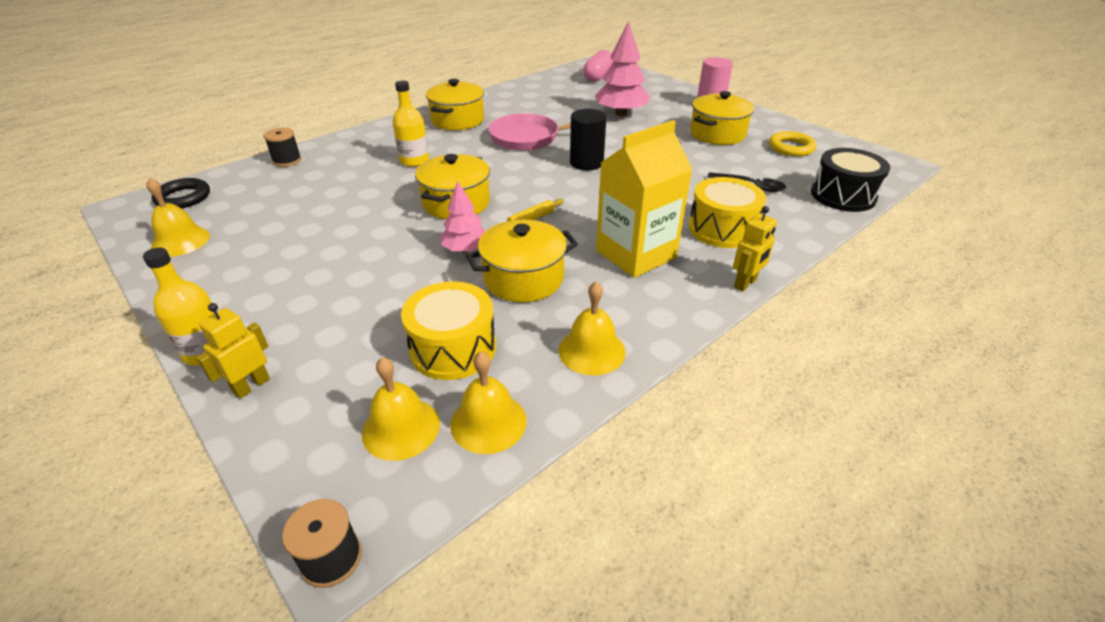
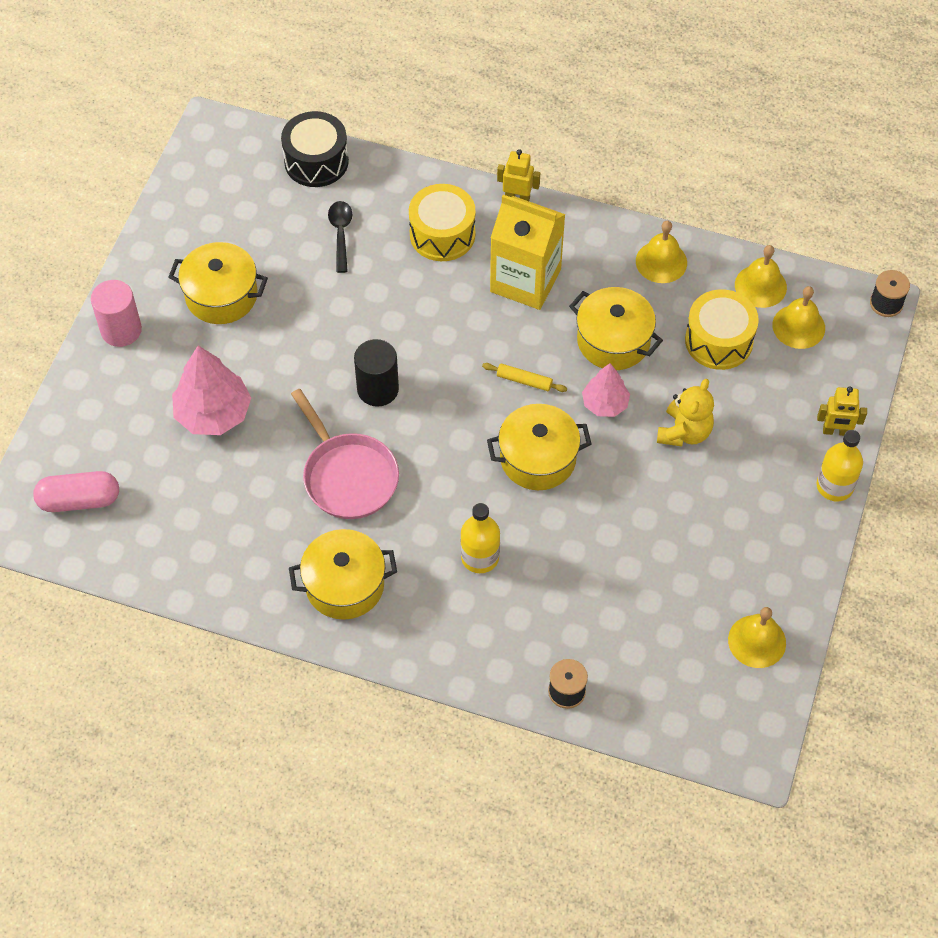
camera: 120 degrees left, 20 degrees up
(183, 198) = (702, 719): black ring -> none
(387, 280) = (684, 432): none -> yellow teddy bear
(791, 147) = (221, 221): yellow ring -> none

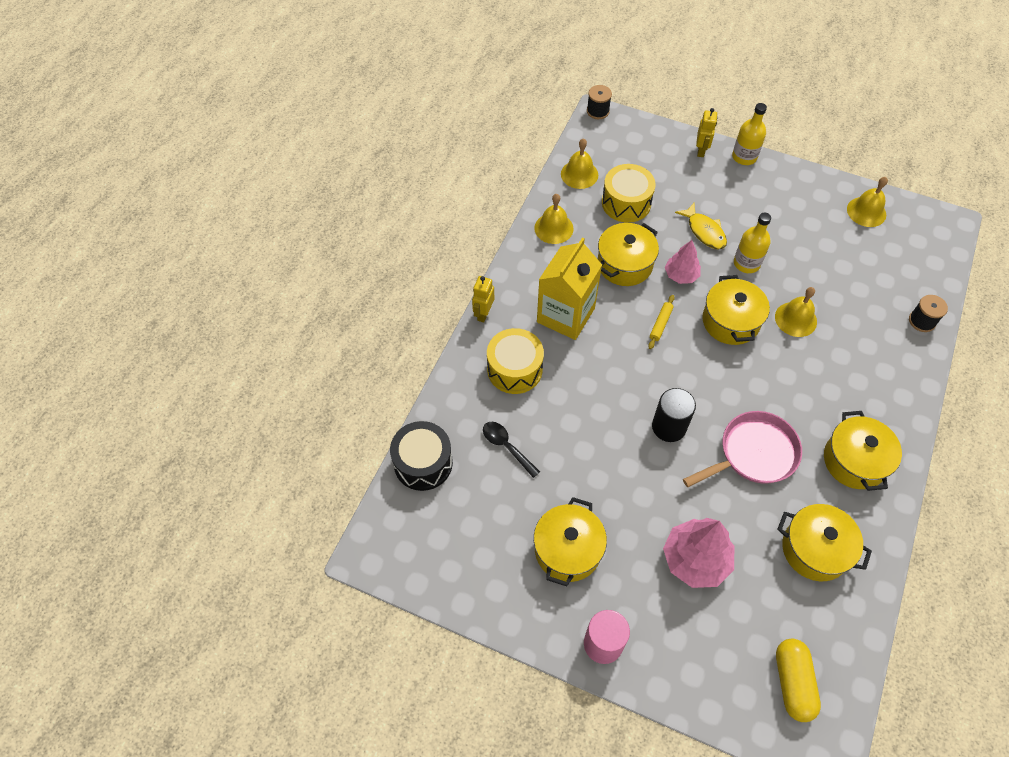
camera: 85 degrees left, 0 degrees up
(79, 500) = (792, 682): pink capsule -> yellow capsule
(228, 532) = (815, 549): none -> yellow pot
(341, 234) = (507, 447): black spoon -> black spoon turned 45 degrees clockwise
(480, 557) = (819, 366): yellow bottle -> yellow bottle (746, 263)
(684, 432) = (704, 231): yellow teddy bear -> yellow fish
(798, 326) = (615, 158): yellow bell -> yellow bell (795, 319)

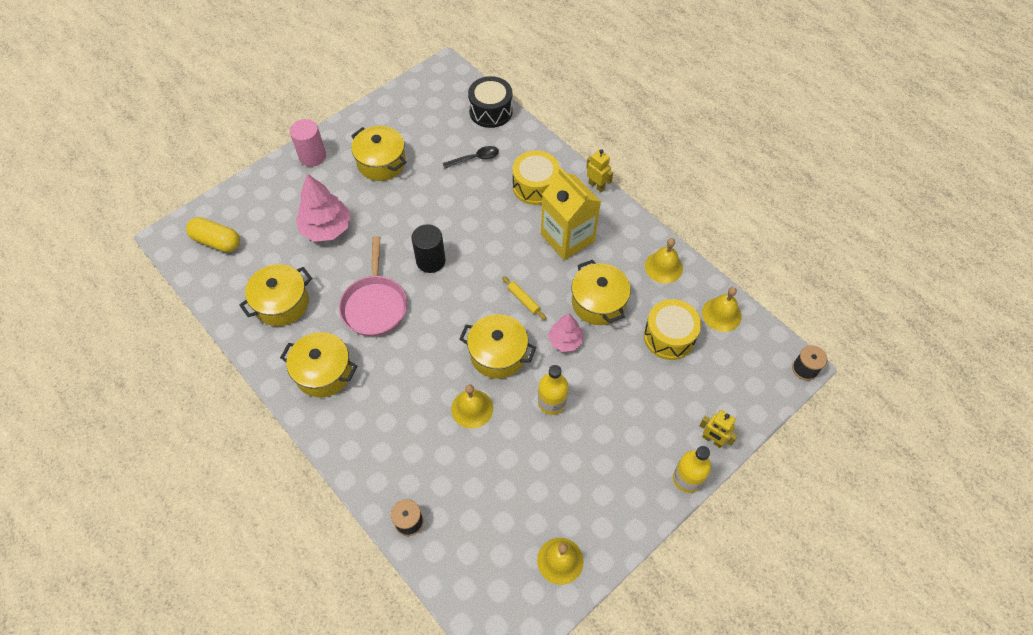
camera: 115 degrees right, 0 degrees up
(704, 231) = (605, 386): yellow fish -> none

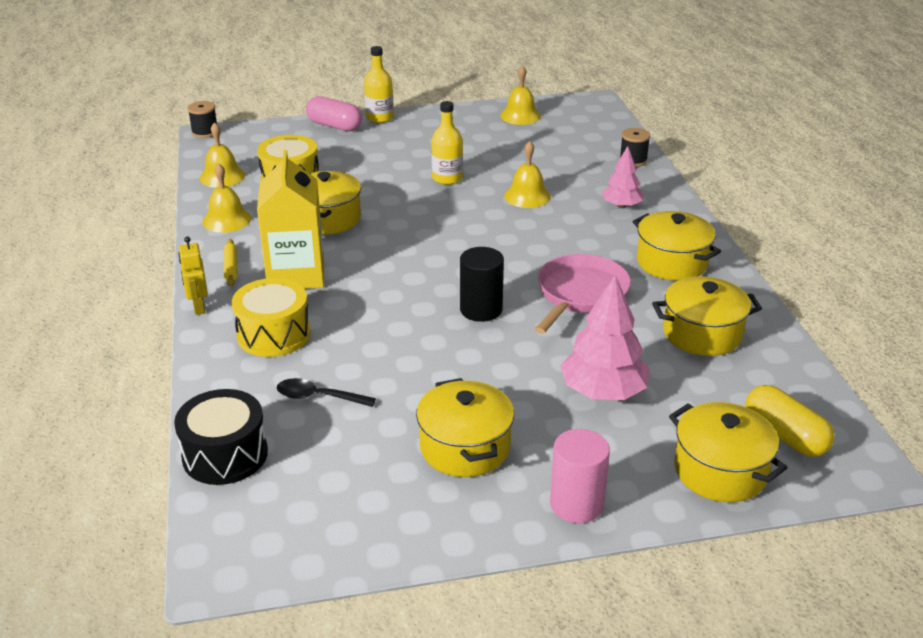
camera: 150 degrees left, 25 degrees down
(498, 354) = (469, 218): yellow pot -> yellow pot (720, 471)
(523, 300) = (403, 244): yellow rolling pin -> yellow rolling pin (231, 267)
(565, 340) = (392, 206): pink tree -> pink tree (621, 206)
(712, 440) = (334, 126): yellow robot -> pink capsule

